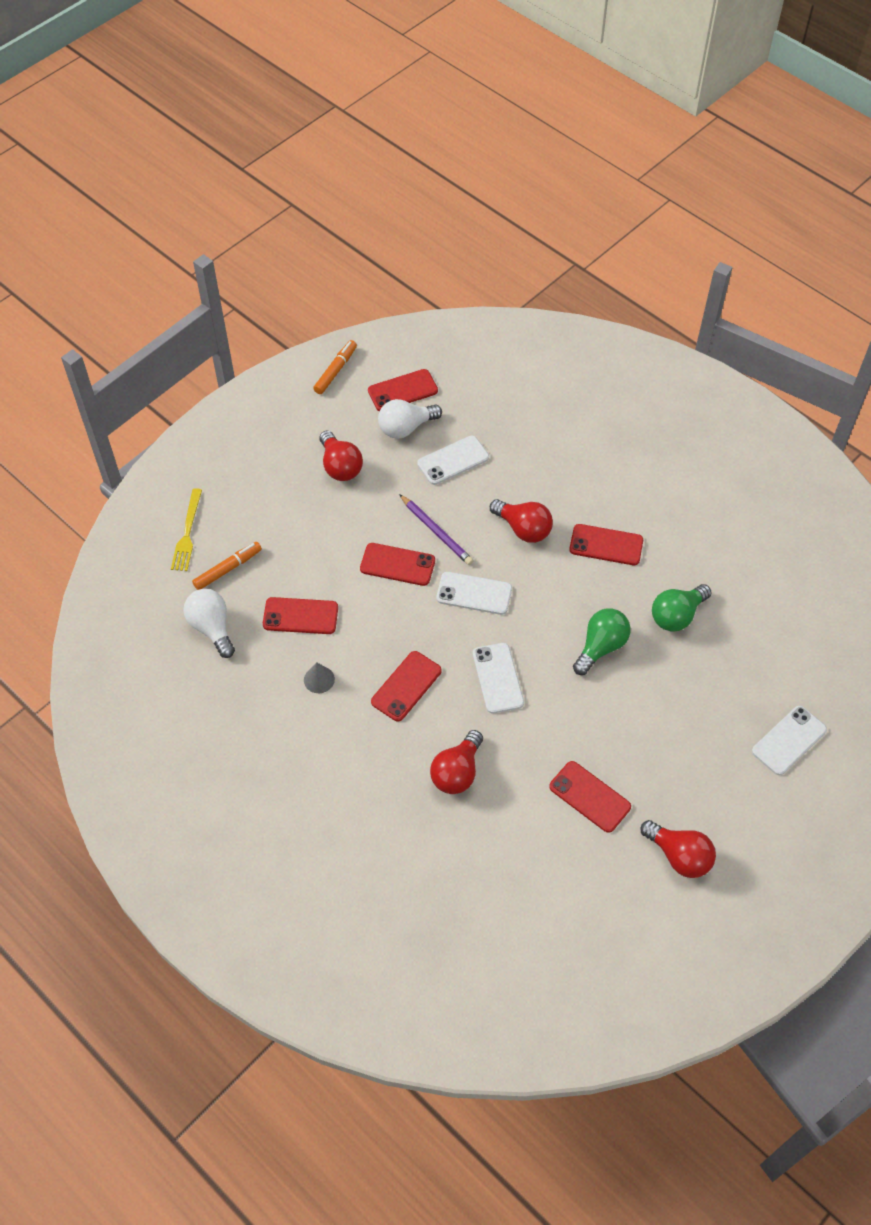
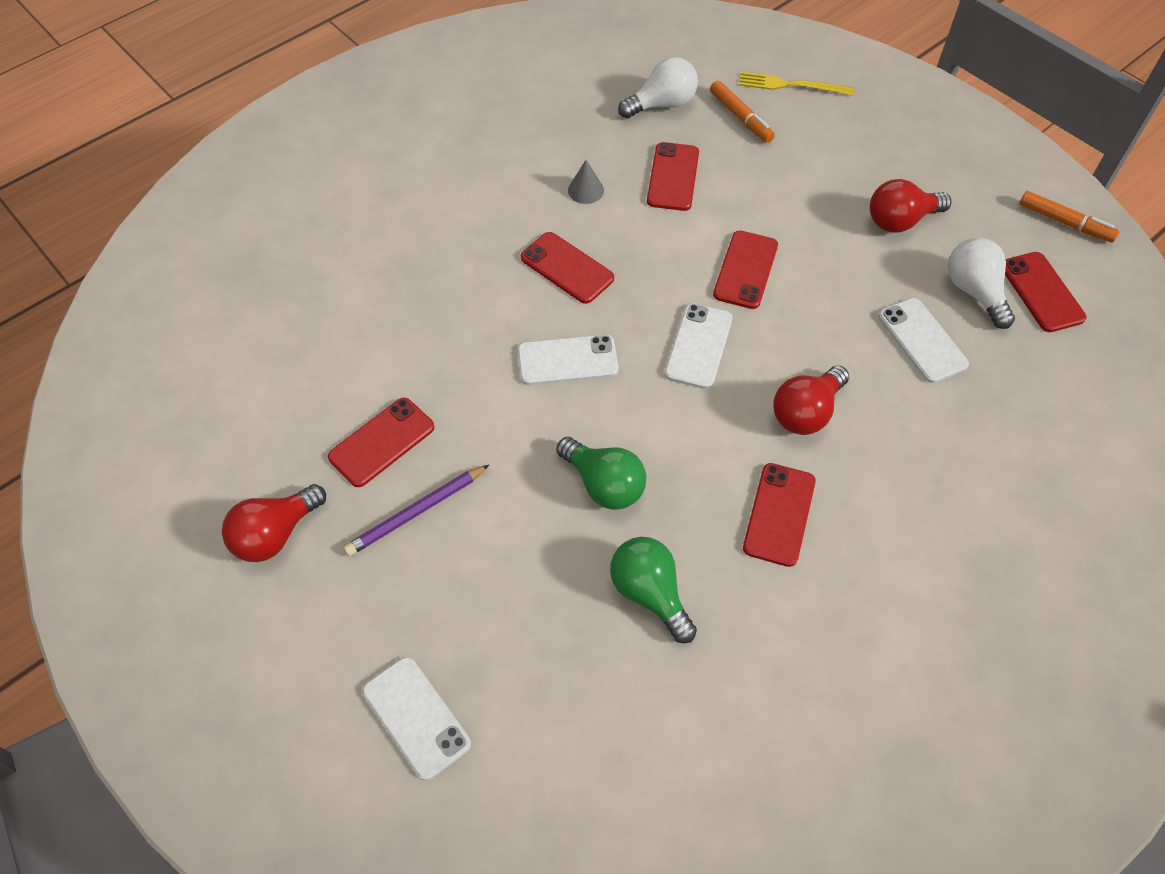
camera: 95 degrees right, 0 degrees up
(436, 532) = (798, 313): purple pencil -> purple pencil (416, 512)
(457, 772) = (443, 308): red light bulb -> none

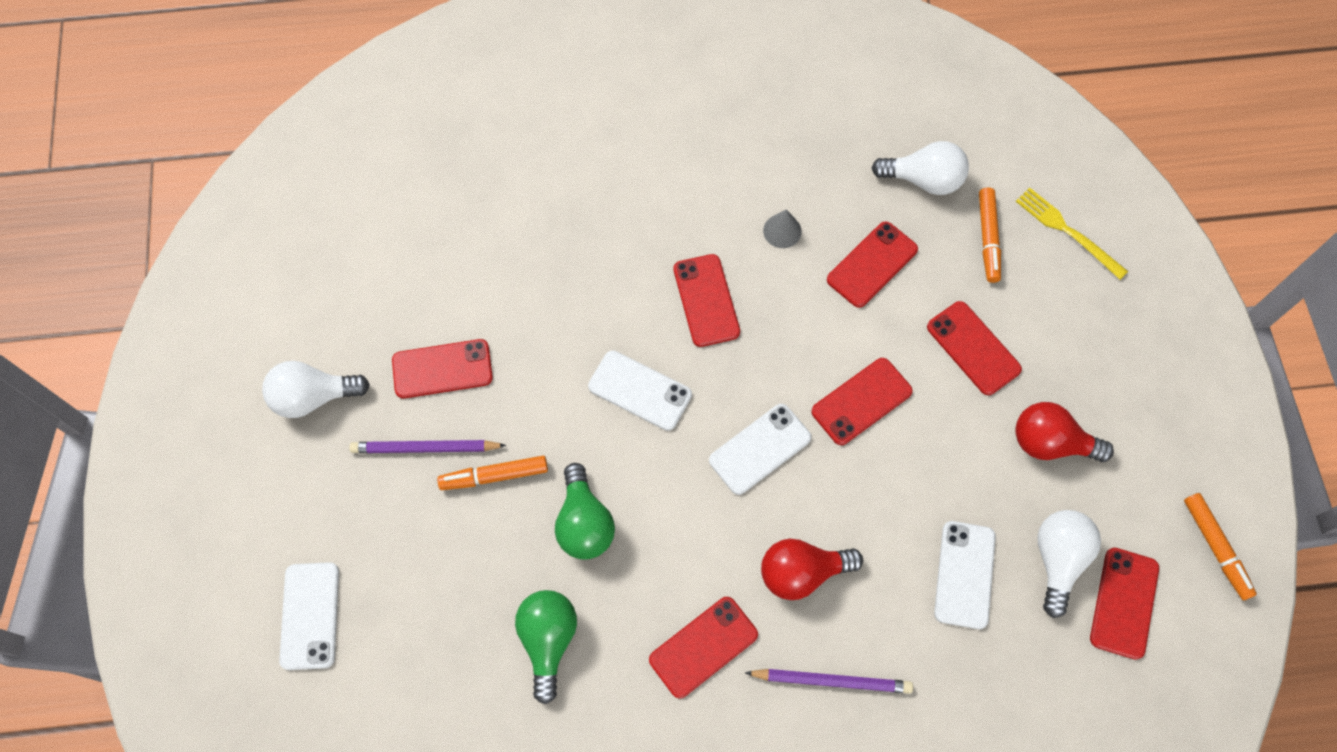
camera: 35 degrees right, 10 degrees up
(275, 534) = (313, 397): red light bulb -> white light bulb
(496, 496) = (494, 476): none -> orange marker
(793, 191) = (973, 348): none -> red phone
(896, 474) = (831, 681): none -> purple pencil

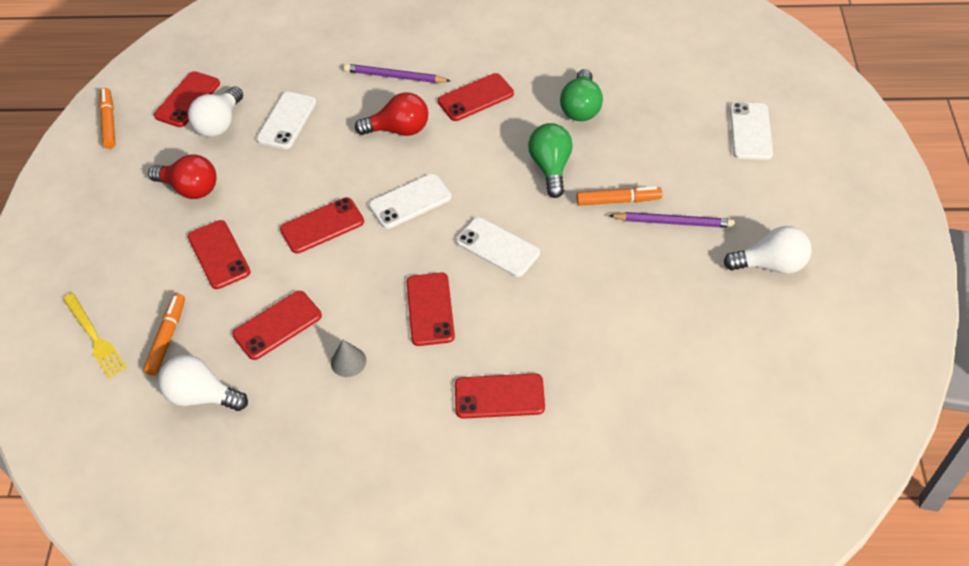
camera: 170 degrees left, 15 degrees down
(442, 369) = (662, 276): red phone -> red phone (499, 396)

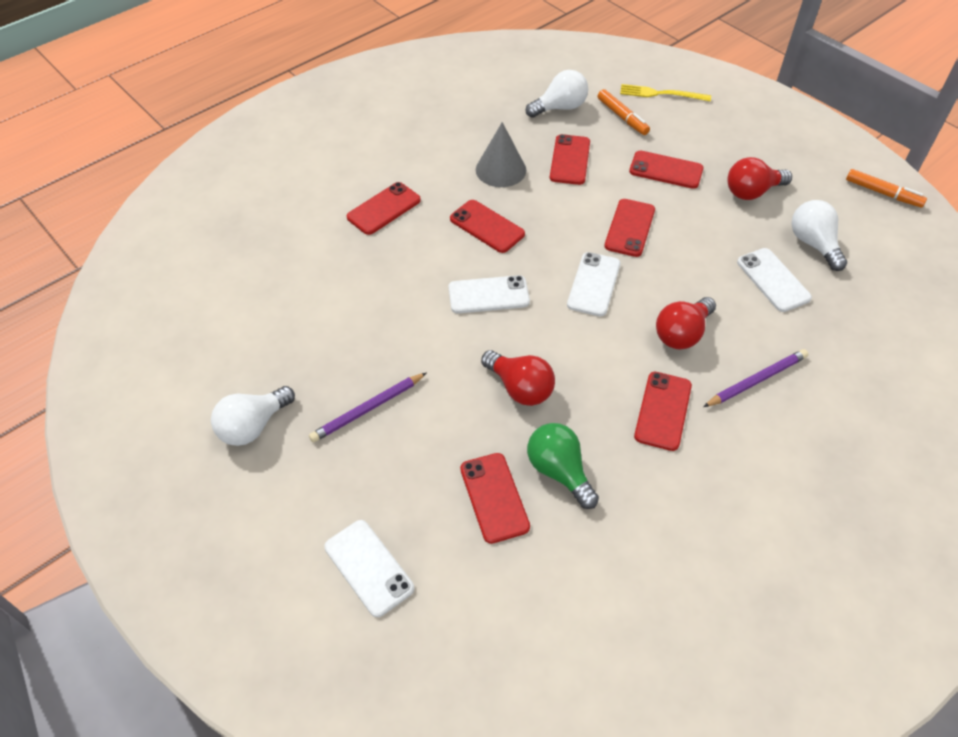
camera: 135 degrees right, 0 degrees up
(187, 100) = (867, 244): red phone -> red phone (494, 497)
(348, 361) = (500, 170): grey cone -> grey cone, size x1.76
(551, 168) = (520, 388): green light bulb -> red light bulb
(618, 200) = (433, 397): orange marker -> none

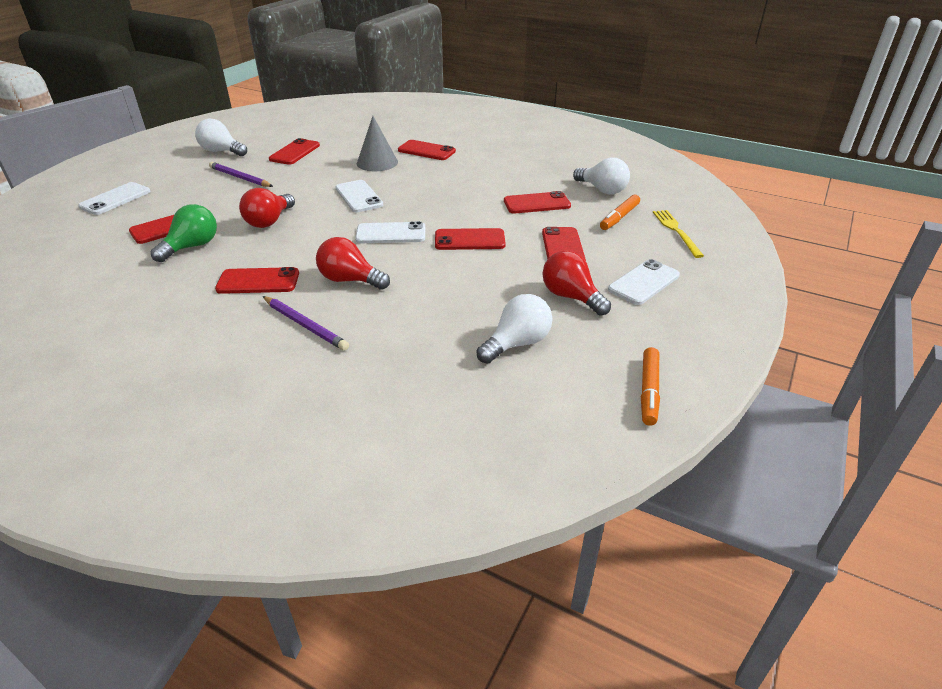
camera: 70 degrees right, 15 degrees down
(487, 226) = (431, 185): red phone -> red phone (295, 152)
(500, 170) = (500, 180): grey cone -> grey cone (377, 162)
(773, 280) = (445, 322): white phone -> white phone (643, 282)

